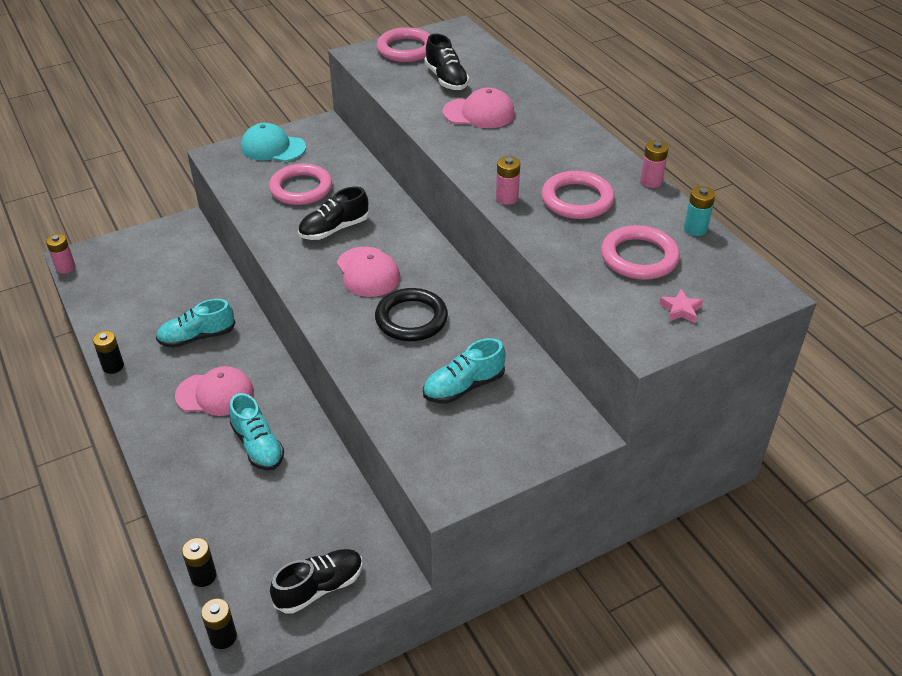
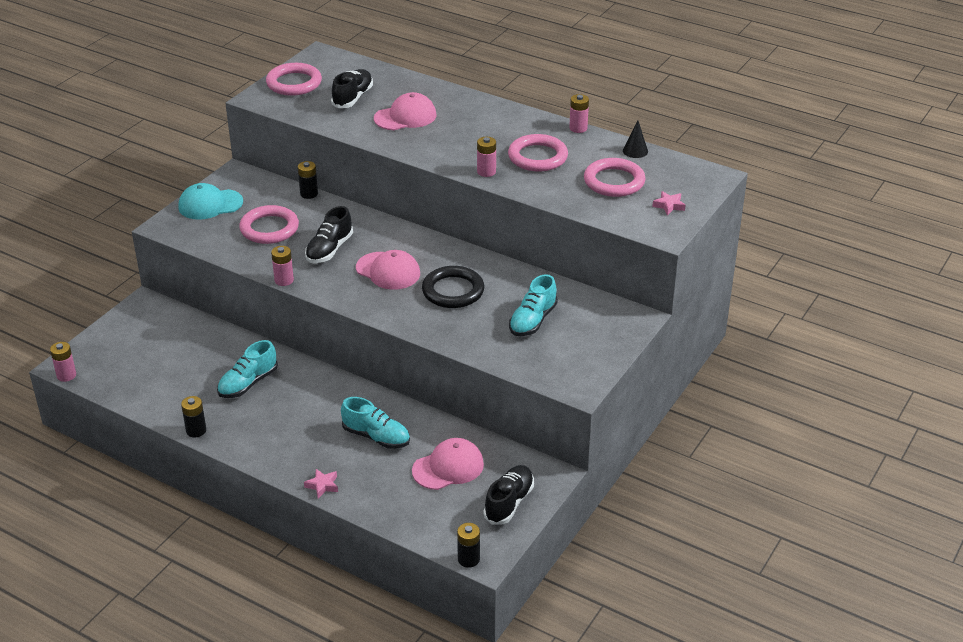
camera: 30 degrees left, 5 degrees down
(165, 477) = (322, 485): none -> pink star
(203, 576) = (417, 532): black battery -> black battery (309, 194)
(215, 394) = (306, 416): pink cap -> pink cap (448, 467)
(265, 245) = (284, 280): none -> pink battery
(446, 79) = (353, 98): black shoe -> black shoe turned 105 degrees counterclockwise
(695, 229) = (635, 151): turquoise battery -> black cone

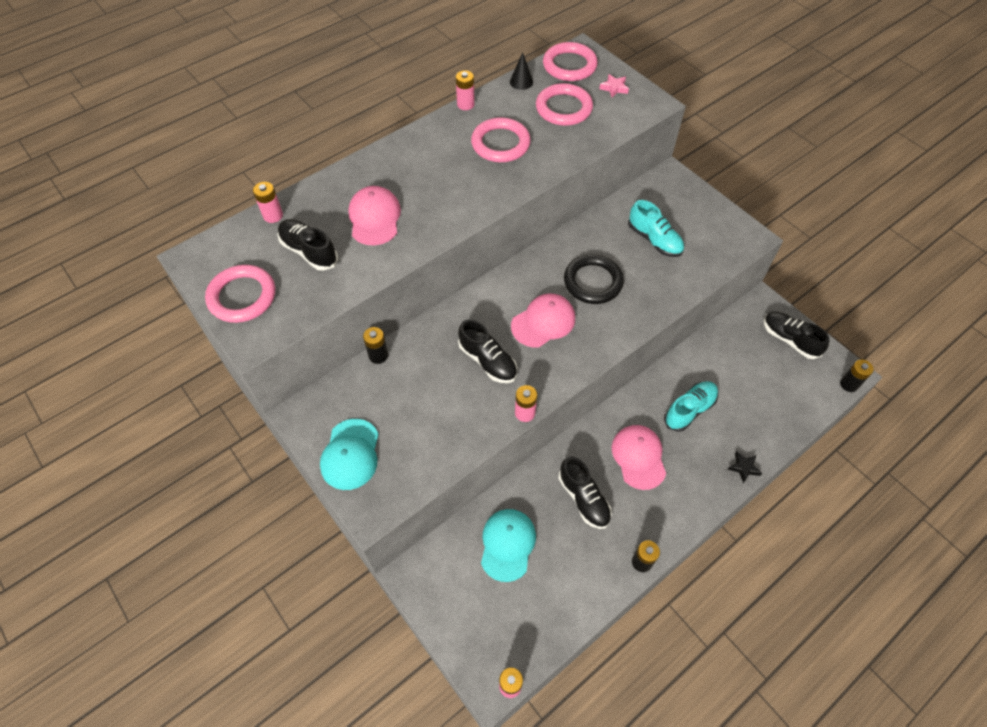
camera: 70 degrees left, 20 degrees up
(188, 348) = (507, 544): none -> turquoise cap
(248, 383) = (584, 498): turquoise shoe -> black shoe
(269, 228) = (425, 406): pink ring -> pink ring (569, 65)
(322, 485) = (743, 467): pink star -> black star
(448, 467) = (740, 368): pink cap -> pink cap (639, 457)
(486, 172) = (509, 185): pink battery -> pink battery (273, 215)

